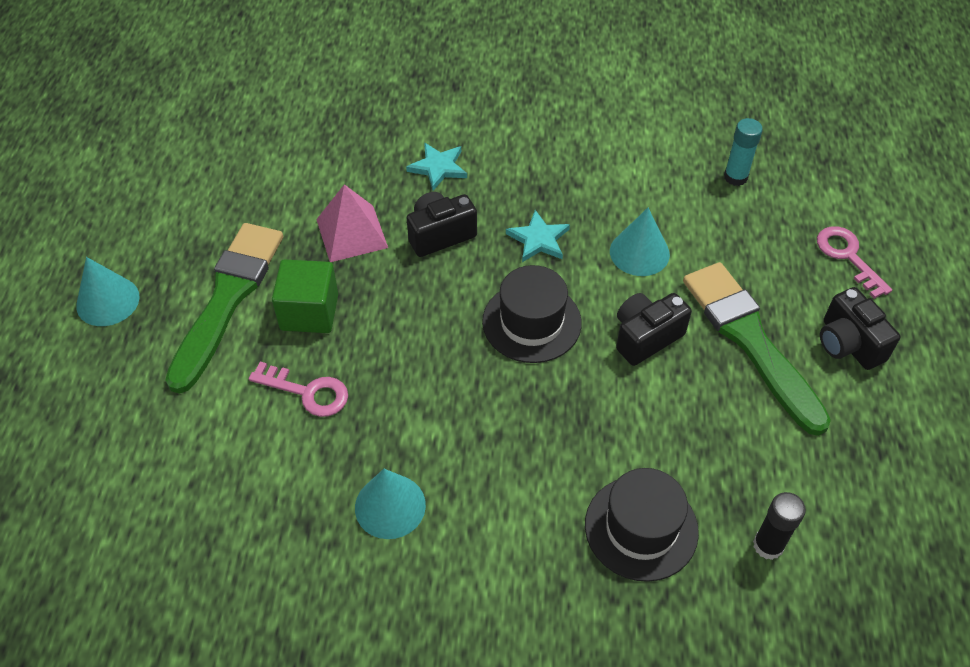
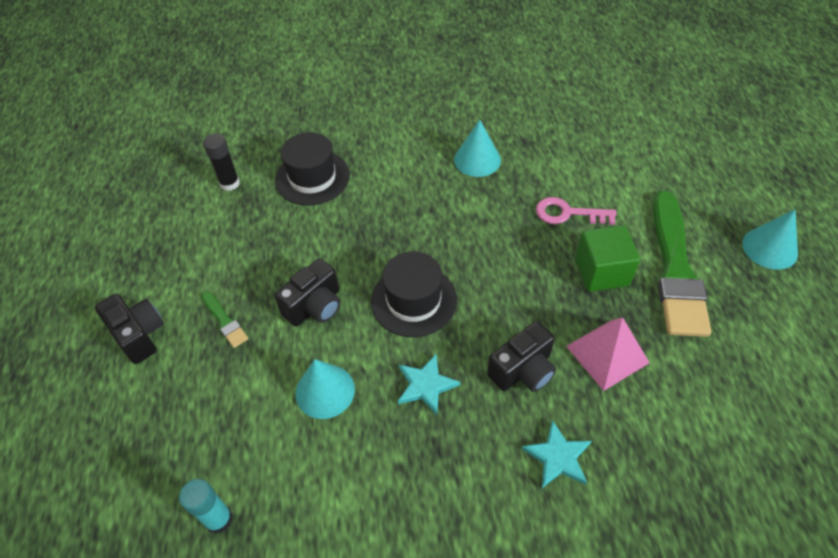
camera: 170 degrees right, 0 degrees up
(750, 340) = (225, 321): green brush -> green brush, size x0.42
(848, 257) = (114, 430): pink key -> none

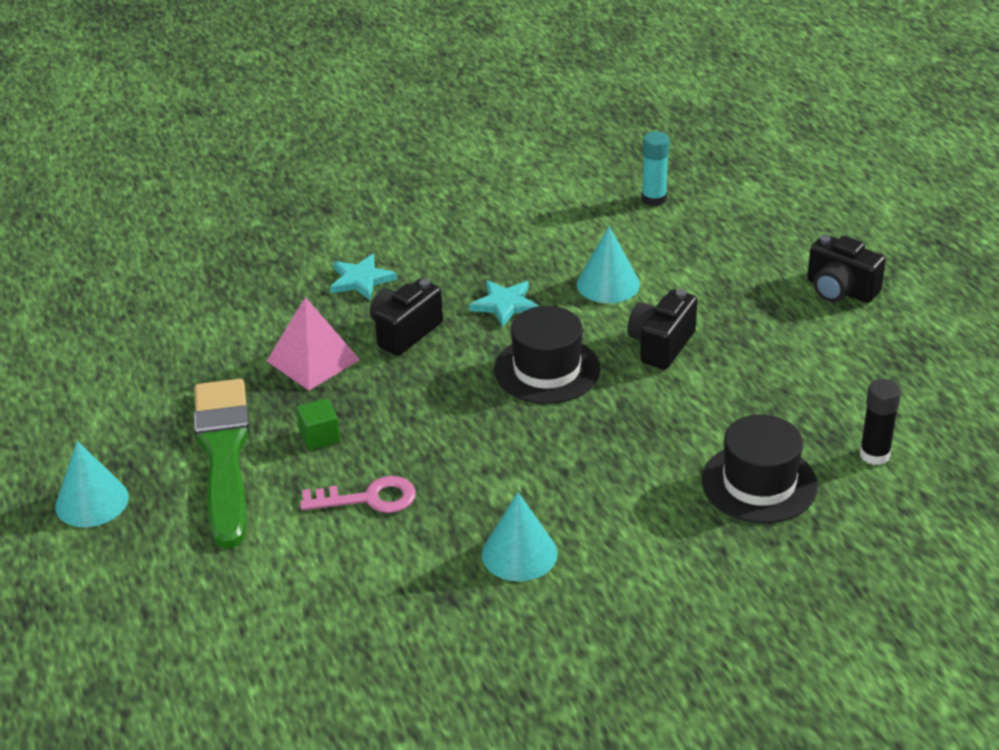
camera: 165 degrees right, 15 degrees down
(225, 321) = (755, 316): green brush -> none
(601, 272) = (319, 436): green cube -> green cube, size x0.58

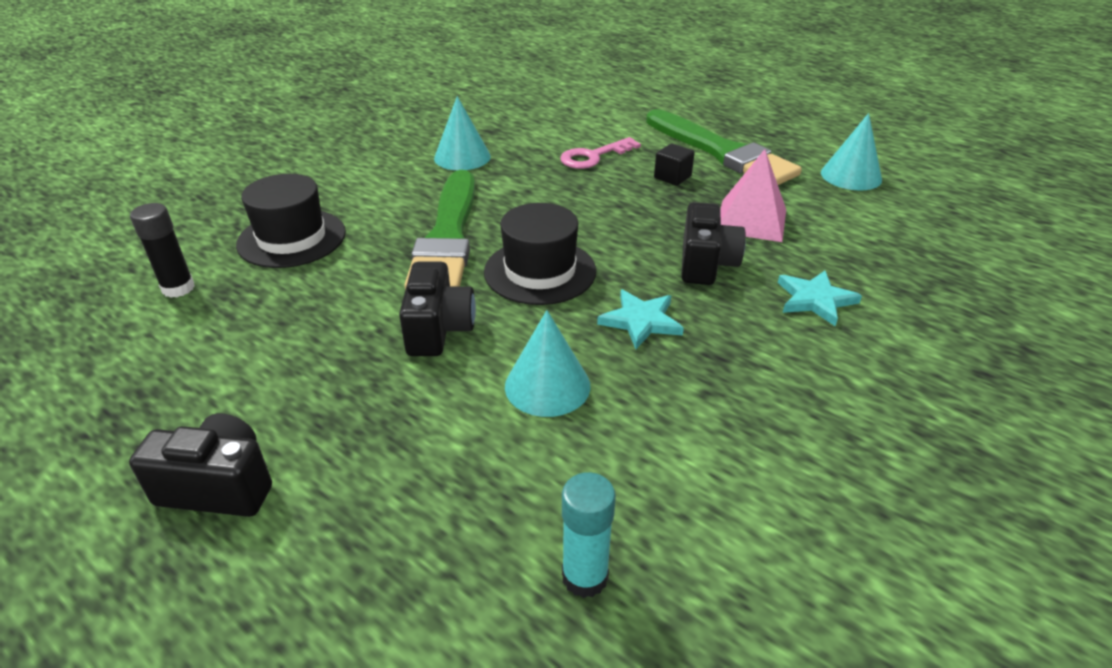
camera: 150 degrees right, 0 degrees up
(92, 501) = (762, 115): turquoise cone -> turquoise cone (851, 176)
(319, 436) = (672, 177): green cube -> black cube
(605, 433) = (447, 237): none -> green brush

